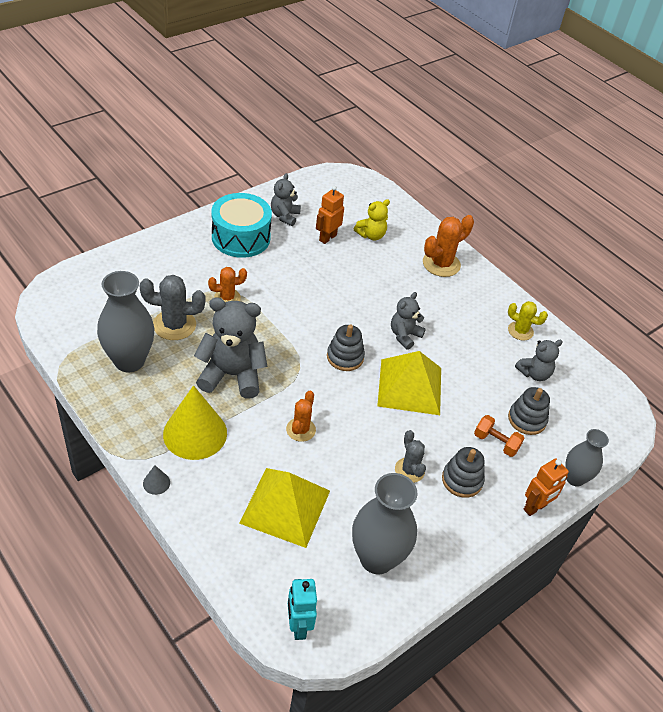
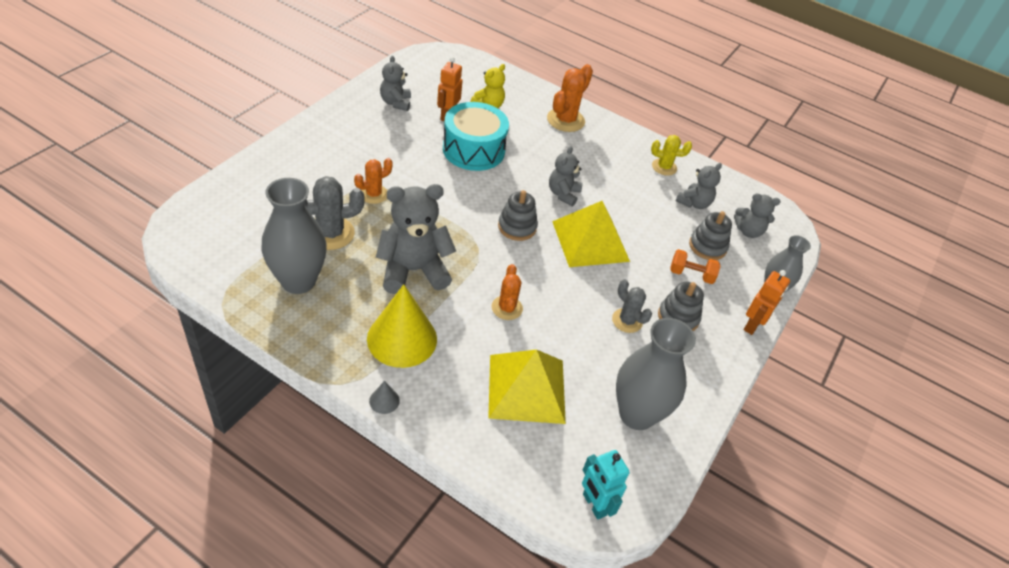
camera: 20 degrees left, 0 degrees up
(241, 237) = (360, 132): turquoise drum -> turquoise drum (473, 150)
(578, 414) = (748, 231): none -> grey teddy bear

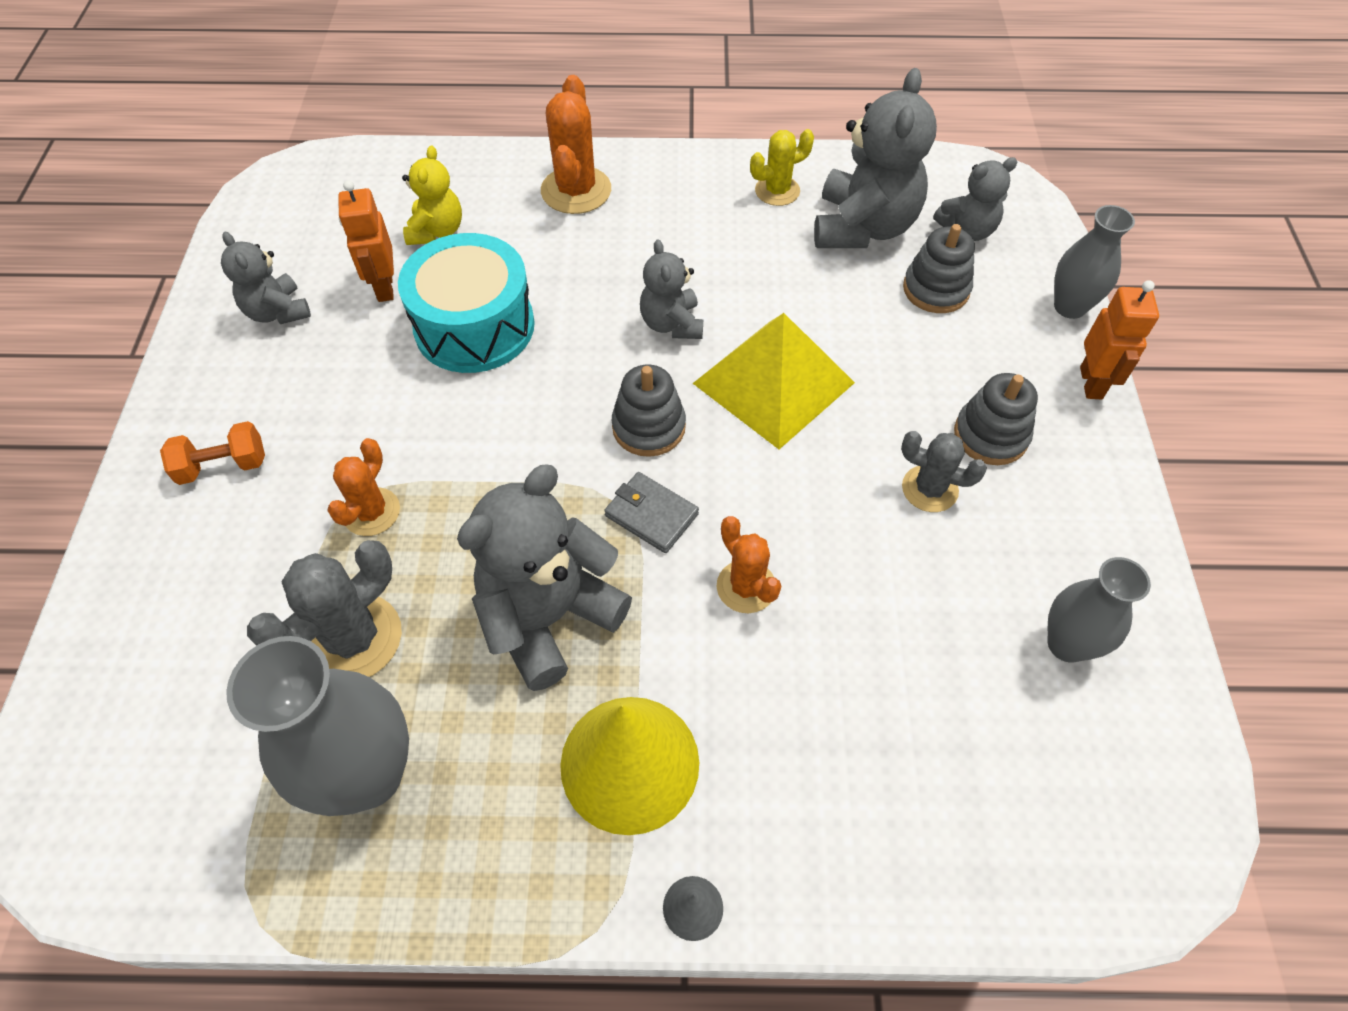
camera: 25 degrees left, 10 degrees up
(489, 259) = (651, 515): none -> grey wallet
(526, 388) = (886, 714): yellow pyramid -> none
(594, 504) = (1136, 851): turquoise robot -> none
(636, 414) = (1067, 644): grey vase -> grey vase, size x0.61
(691, 275) = (951, 351): orange dumbbell -> orange dumbbell (223, 466)
(694, 203) = (863, 227): grey teddy bear -> grey teddy bear, size x1.77

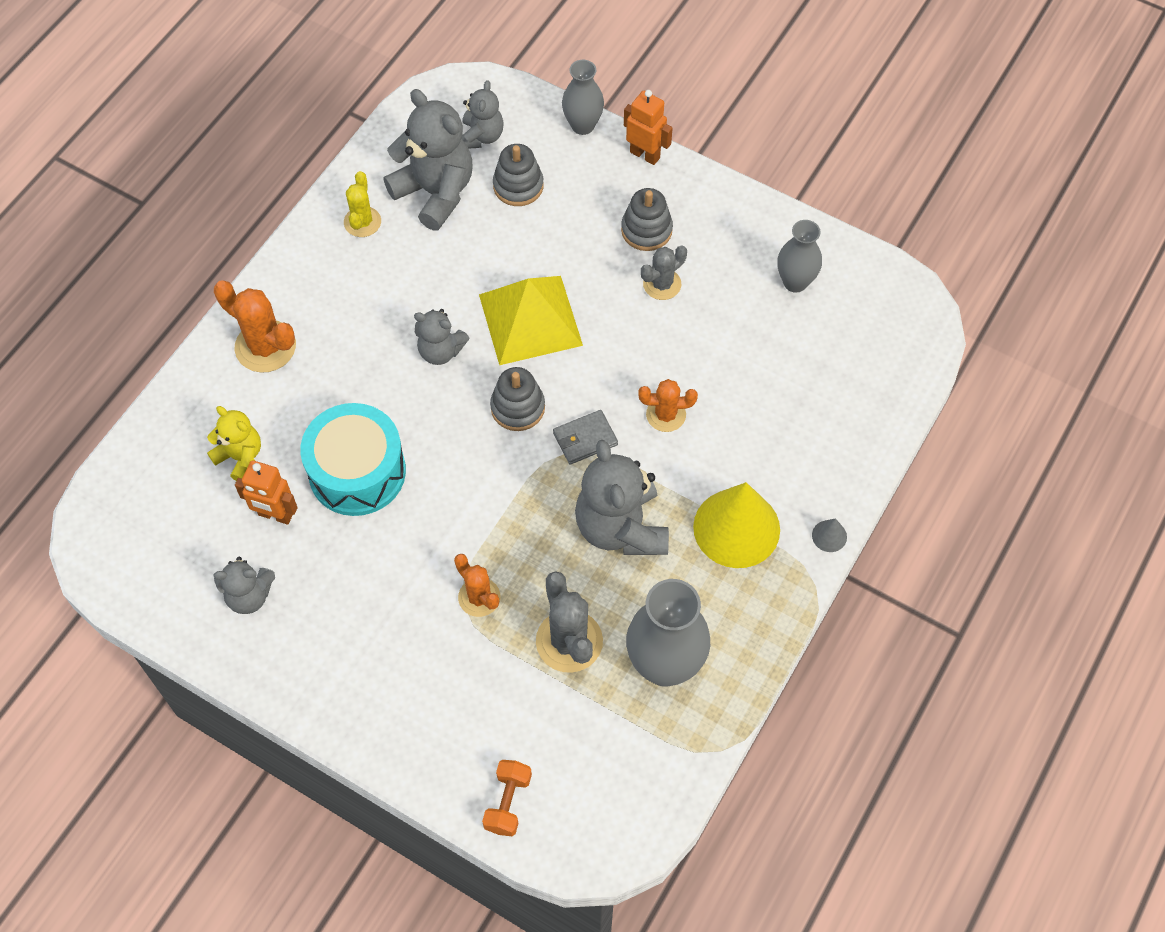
camera: 60 degrees left, 5 degrees up
(223, 466) = (378, 677): orange dumbbell -> orange dumbbell (508, 802)

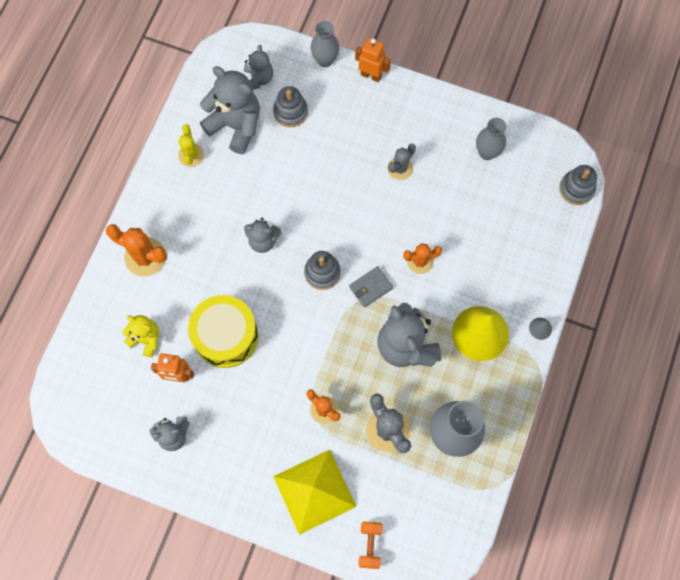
camera: 10 degrees left, 10 degrees up
(357, 472) = (226, 336): turquoise drum -> yellow drum
(530, 319) = (318, 208): yellow pyramid -> yellow pyramid (314, 491)
(646, 230) = (382, 131): grey stacking toy -> grey stacking toy (576, 189)

